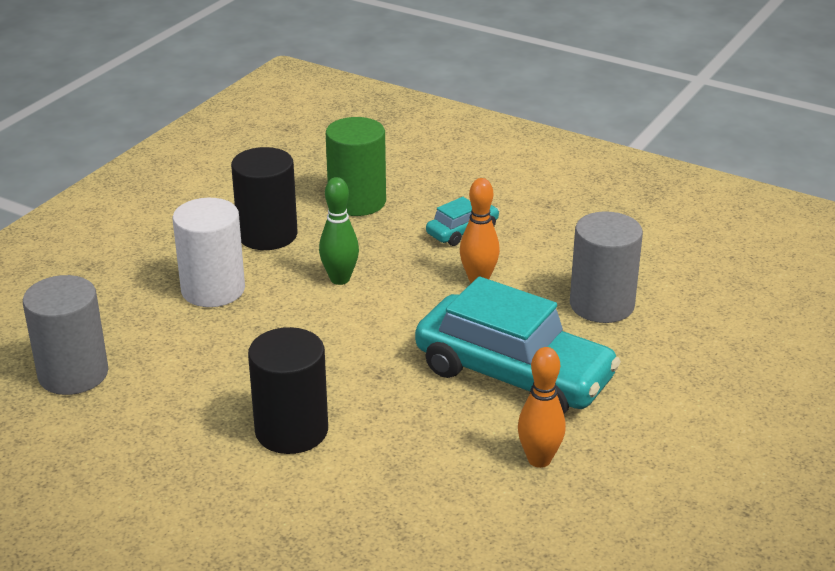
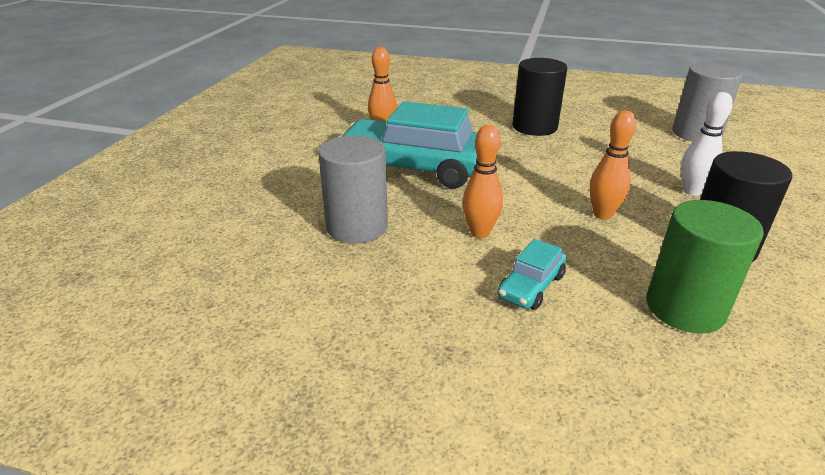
camera: 165 degrees right, 0 degrees up
(213, 290) = (691, 191): white cylinder -> white bowling pin
(340, 279) = (602, 214): green bowling pin -> orange bowling pin

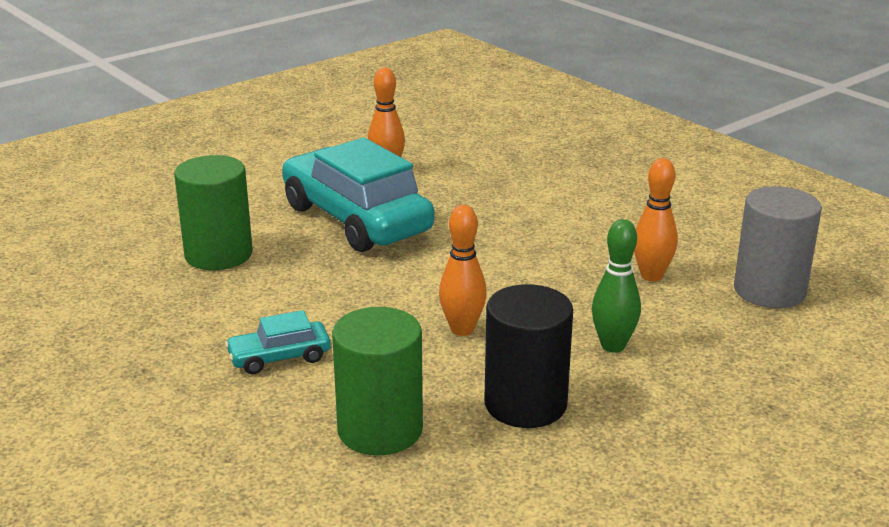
camera: 35 degrees right, 5 degrees down
(357, 227) = (218, 254): grey cylinder -> green cylinder
(480, 232) = (313, 299): orange bowling pin -> orange bowling pin (651, 276)
(534, 127) = (568, 216): black cylinder -> none
(691, 191) = (613, 346): white bowling pin -> green bowling pin

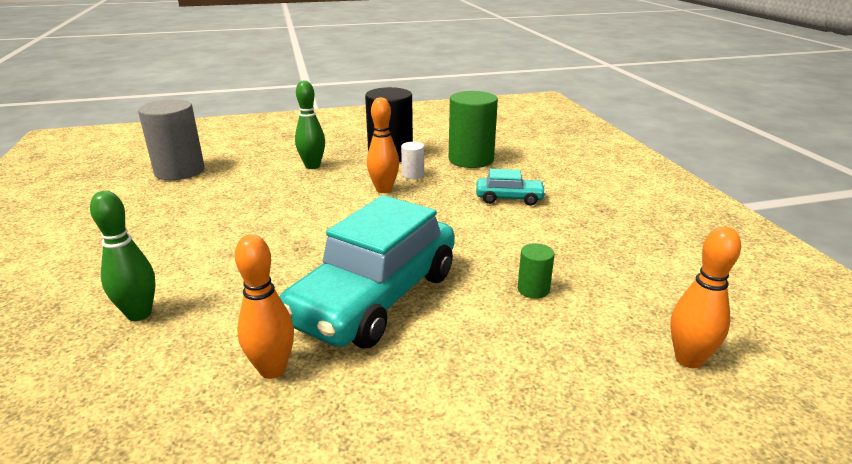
camera: 155 degrees left, 0 degrees up
(218, 254) = (533, 289): green cylinder -> green cylinder, size x0.46
(356, 219) = (376, 297): turquoise car -> turquoise car turned 45 degrees clockwise
(448, 367) = (413, 175): none -> white cylinder
(524, 173) = (139, 314): none -> green bowling pin
(651, 276) = (225, 192): orange bowling pin -> orange bowling pin (688, 359)

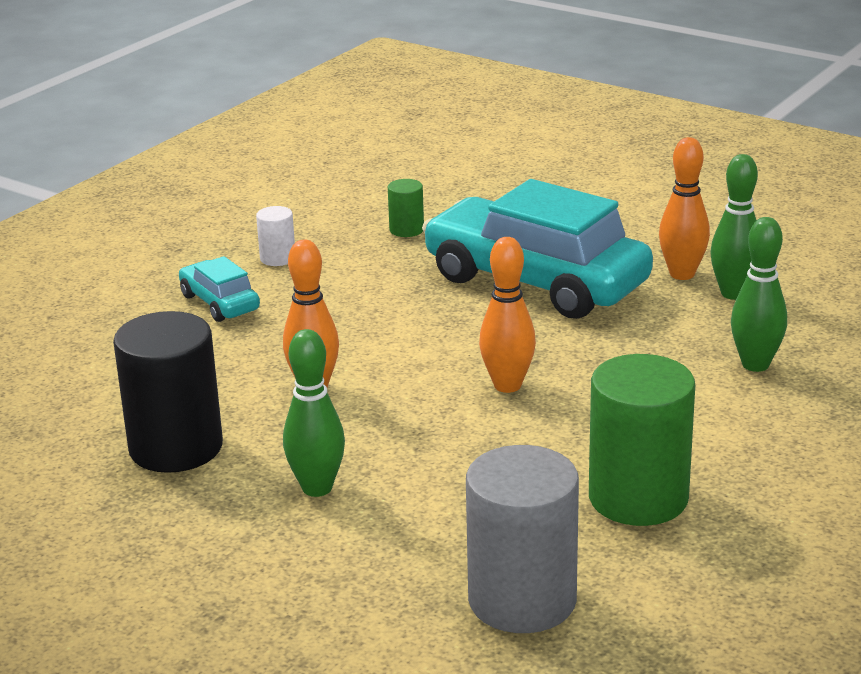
camera: 130 degrees left, 0 degrees up
(205, 373) = (733, 293): none -> green bowling pin
(376, 297) = (536, 282): turquoise car -> turquoise car turned 135 degrees counterclockwise
(413, 175) = (232, 392): white cylinder -> white cylinder (277, 258)
(471, 159) = (109, 376): green cylinder -> green cylinder (638, 498)
(688, 359) = (411, 163): orange bowling pin -> orange bowling pin (507, 385)

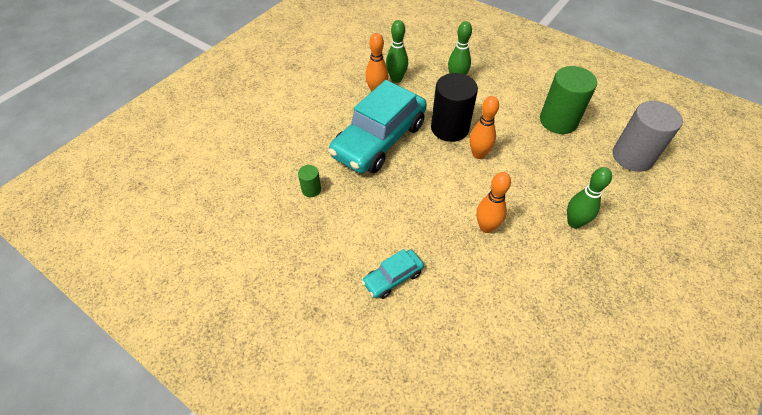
camera: 90 degrees left, 25 degrees up
(176, 447) = (551, 285): black cylinder -> black cylinder (449, 128)
(277, 258) = (338, 251): white cylinder -> none

